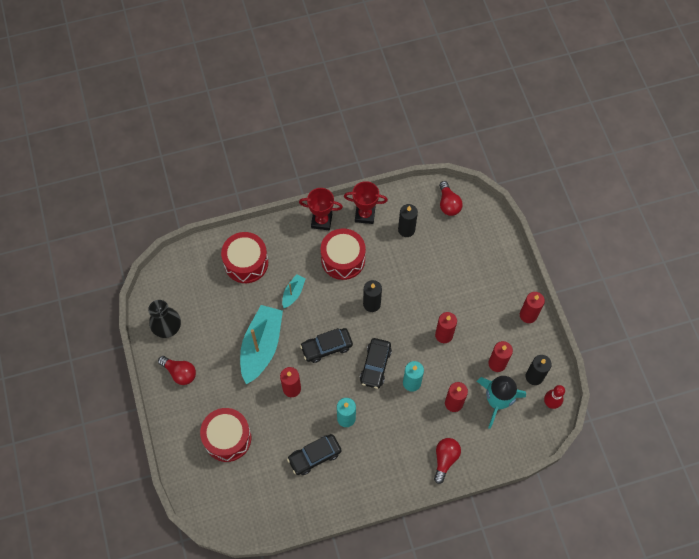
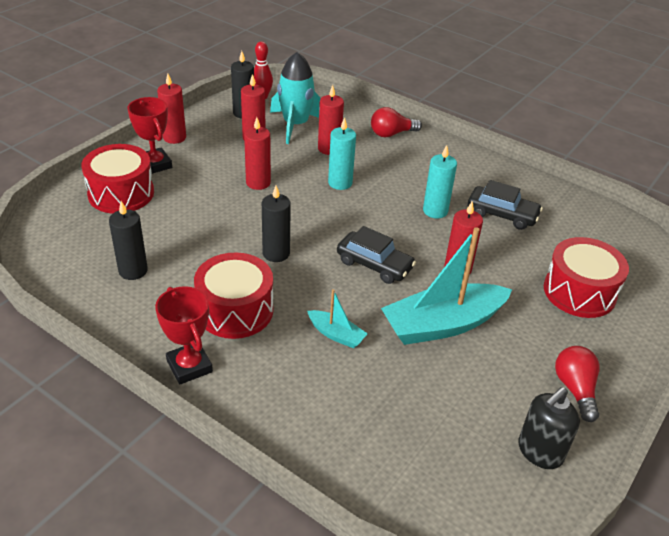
camera: 130 degrees left, 25 degrees down
(167, 327) = (539, 452): black vase -> black soap dispenser
(246, 263) = (342, 418): red drum -> red drum (121, 193)
(293, 293) = (336, 334): turquoise boat -> turquoise boat turned 135 degrees counterclockwise
(365, 215) = (140, 323): red trophy -> red trophy (155, 164)
(375, 365) = (351, 216): black car -> none
(448, 204) = (58, 249): red light bulb -> none

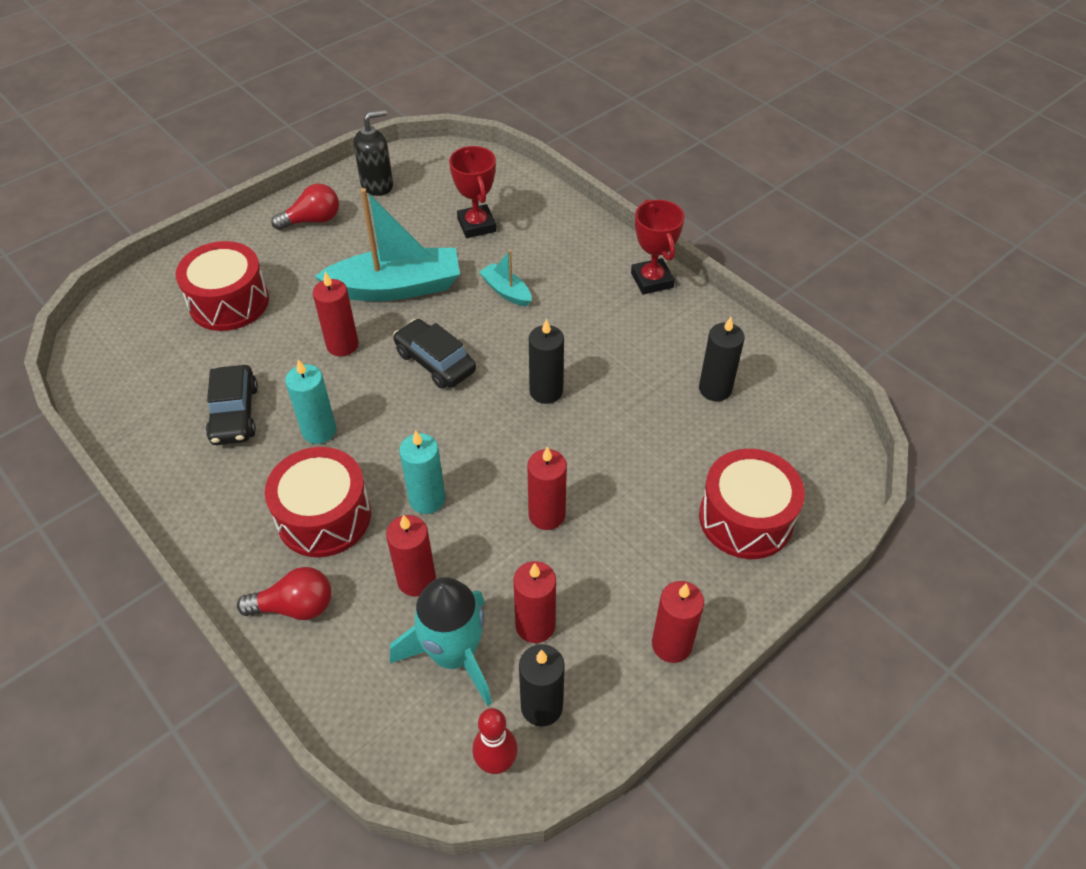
camera: 165 degrees left, 10 degrees up
(155, 164) = (701, 576): red trophy -> red trophy (476, 225)
(235, 310) = (603, 328): red drum -> red drum (324, 516)
(502, 214) = (235, 413): black car -> black car turned 135 degrees counterclockwise
(575, 389) = (312, 220): red light bulb -> red light bulb turned 120 degrees counterclockwise

